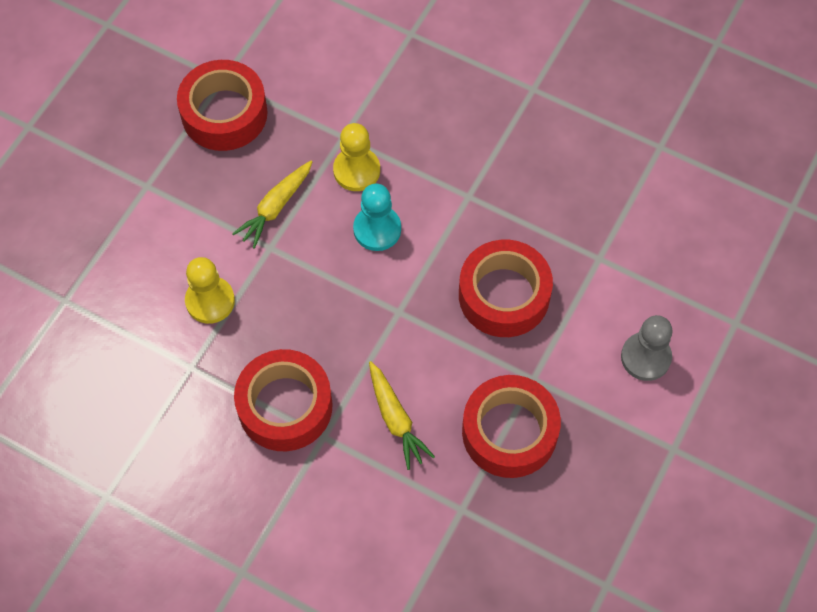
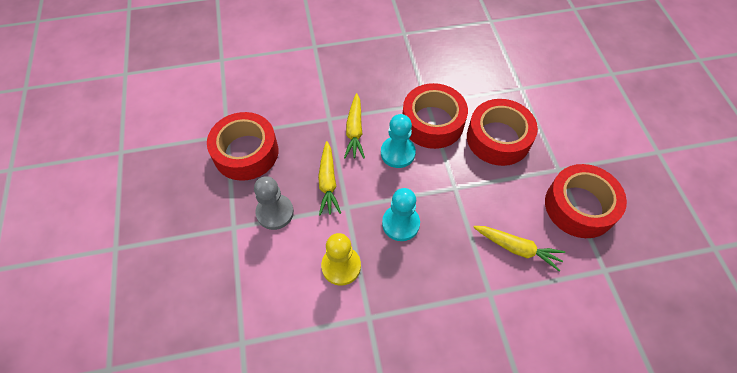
camera: 40 degrees left, 5 degrees down
(285, 406) = (449, 294): red tape -> red tape (432, 122)
(306, 305) = (400, 223): none -> turquoise pawn
(356, 170) = (354, 131): yellow pawn -> yellow carrot
(645, 357) = (595, 118): grey pawn -> grey pawn (275, 212)

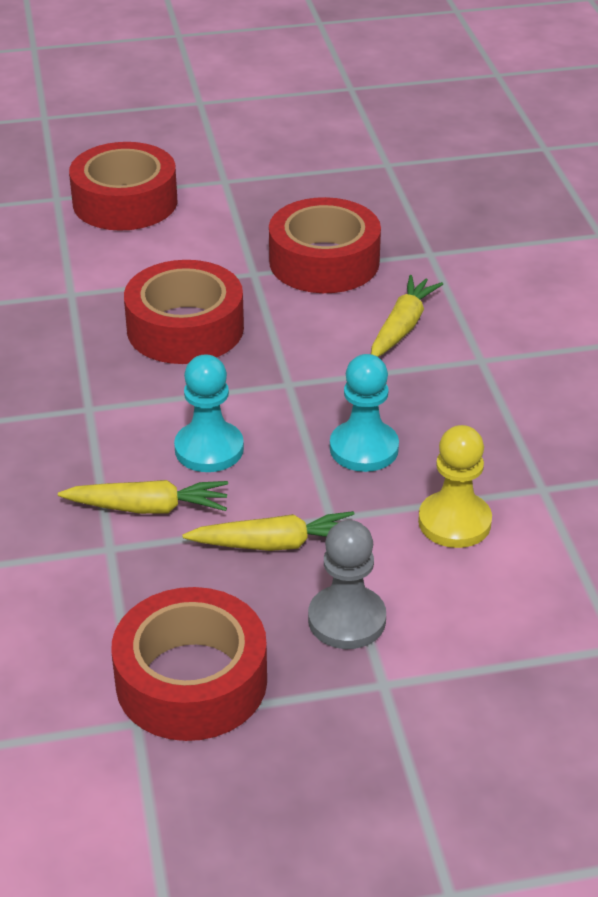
camera: 90 degrees left, 20 degrees down
(432, 122) = (139, 402): red tape -> red tape (125, 202)

